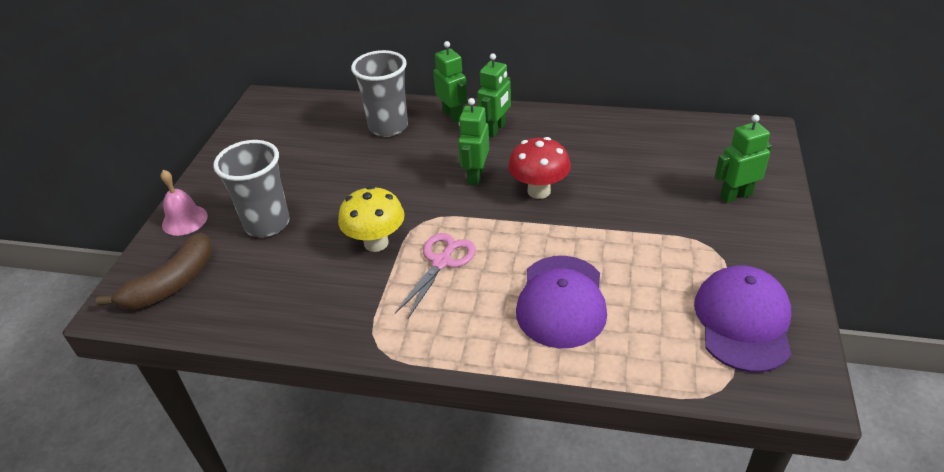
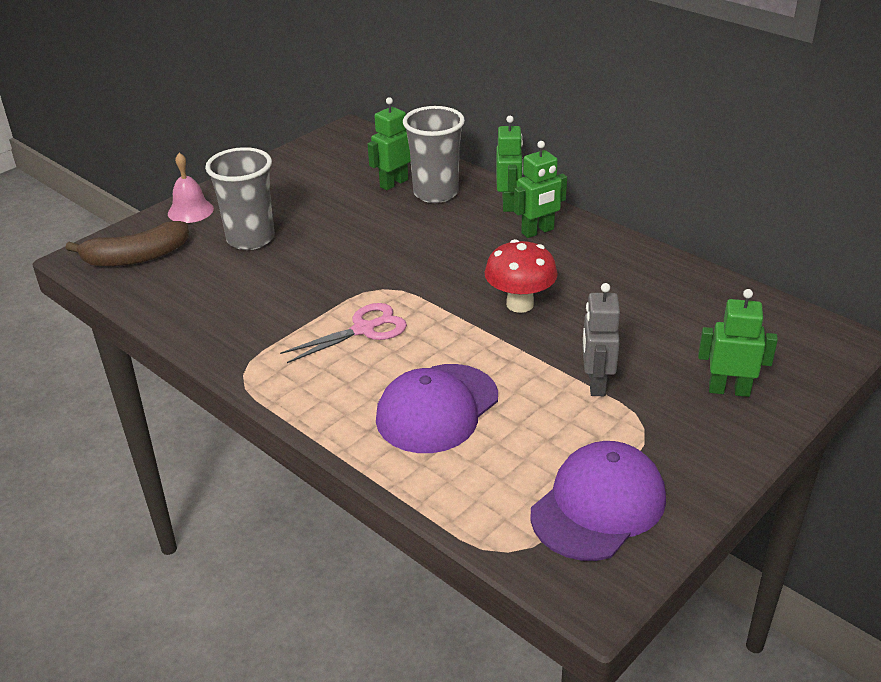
camera: 30 degrees right, 5 degrees down
(376, 243) = (324, 290): yellow mushroom -> none
(475, 176) = (472, 267): green robot -> green robot (393, 183)
(650, 229) = (596, 383): none -> grey robot

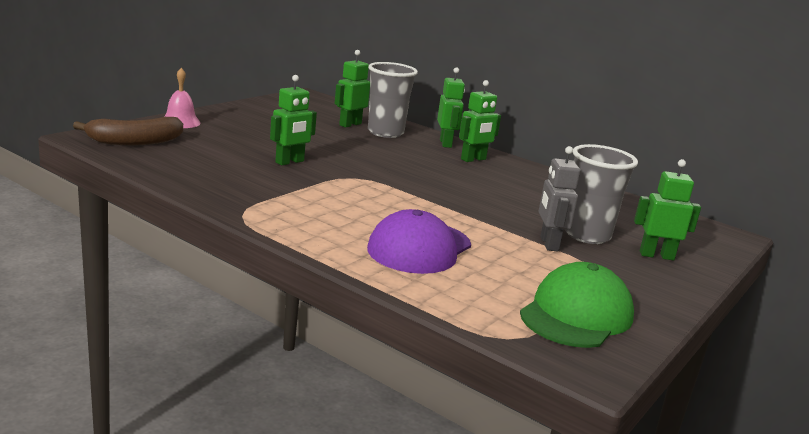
camera: 10 degrees left, 15 degrees down
(250, 239) = (235, 141): grey cup -> grey cup (587, 235)
(309, 269) = (290, 162): none -> green robot
(364, 329) = (344, 198): pink scissors -> none
(520, 304) = (471, 196): red mushroom -> none
(598, 506) = (576, 314): purple cap -> green cap

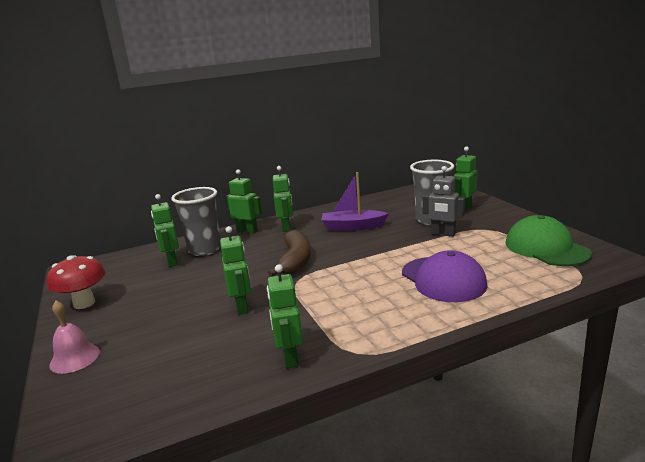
camera: 55 degrees left, 0 degrees up
(135, 142) = (111, 401): brown banana -> brown banana (295, 261)
(220, 189) = (289, 357): none -> green robot
(256, 109) = (84, 303): none -> red mushroom
(512, 191) = (352, 227): none -> purple boat

